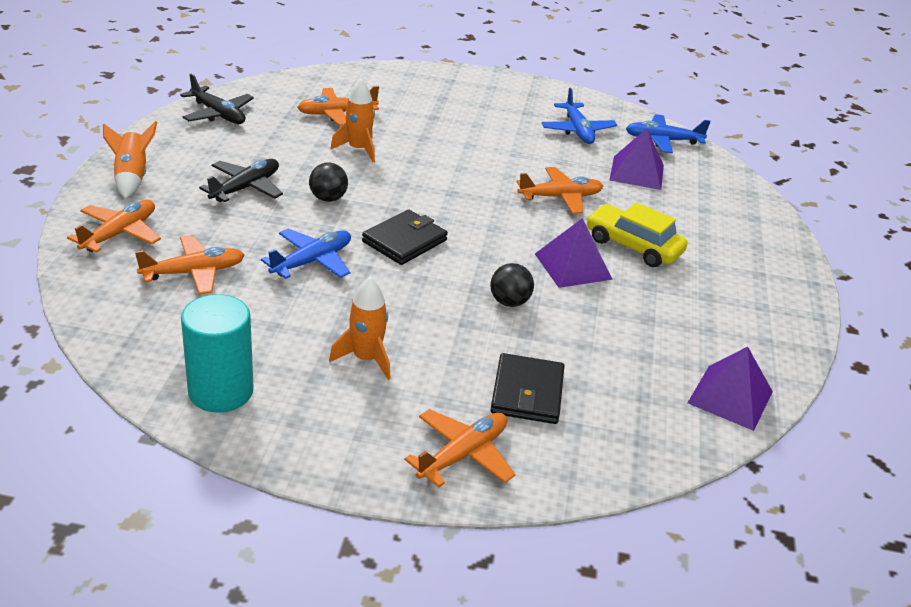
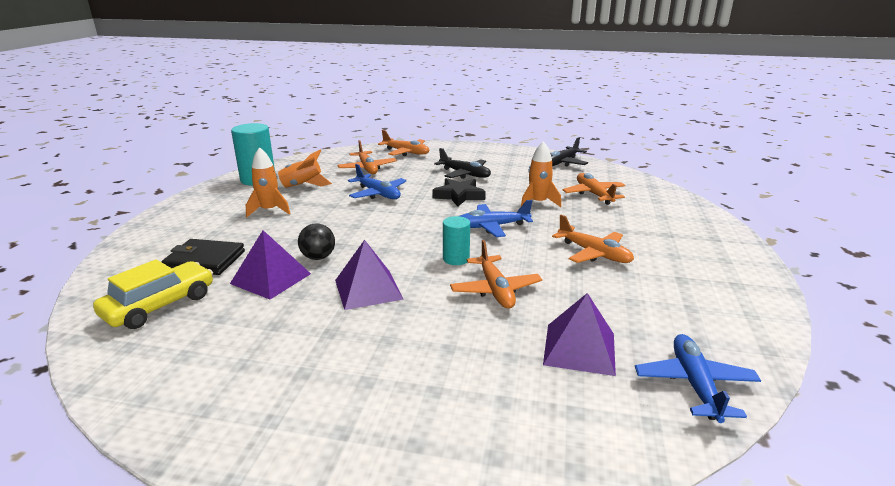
camera: 95 degrees right, 10 degrees down
(132, 177) = (466, 150): orange rocket -> orange rocket (301, 186)
(328, 198) = (459, 195): black ball -> black star
(404, 241) = (405, 220): black wallet -> none
(463, 454) = (160, 238): orange plane -> orange plane (594, 253)
(503, 213) = (456, 259): none -> turquoise cylinder
(577, 130) = (663, 310): blue plane -> blue plane (491, 227)
(633, 246) = (405, 329): yellow car -> yellow car (160, 305)
(730, 397) = (132, 364): purple pyramid -> purple pyramid (271, 278)

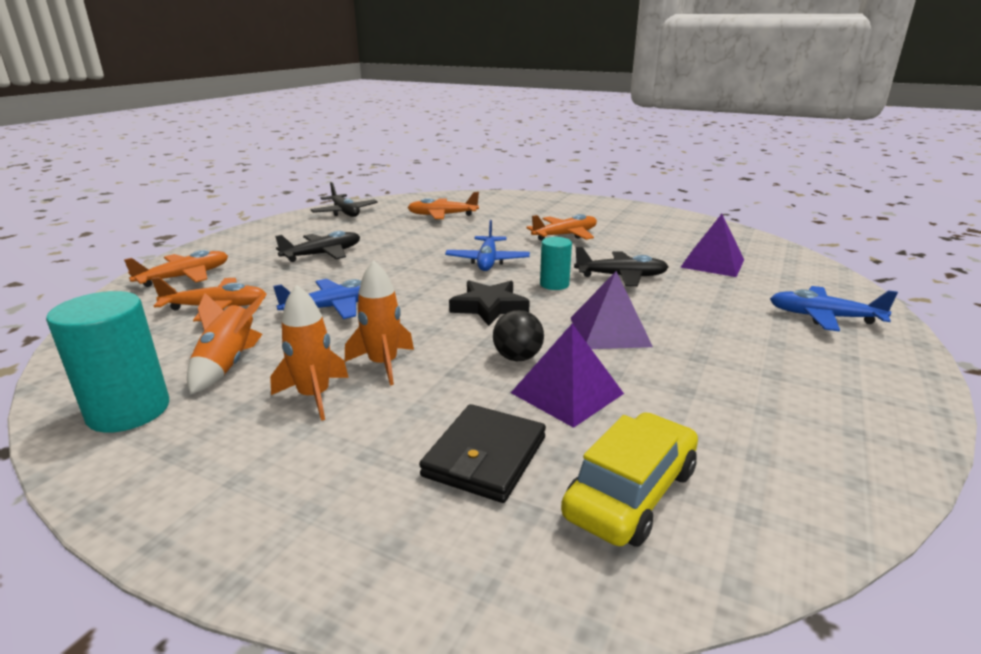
camera: 75 degrees left, 0 degrees up
(160, 305) = (631, 493): yellow car -> yellow car turned 75 degrees clockwise
(459, 195) = (389, 265): black star -> black star (489, 307)
(495, 290) = (621, 276): orange plane -> black plane
(538, 203) = (443, 236): orange rocket -> orange rocket (383, 364)
(694, 384) = (747, 243): blue plane -> blue plane (823, 317)

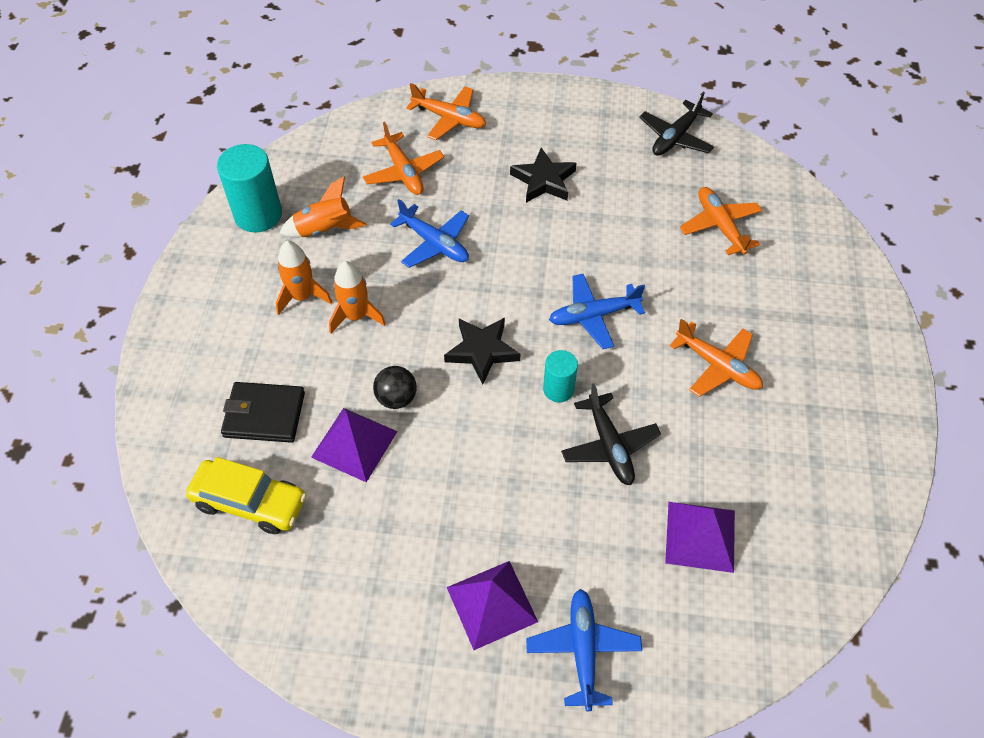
camera: 70 degrees right, 30 degrees up
(323, 254) = (543, 180): black plane -> black star
(609, 332) = (469, 456): purple pyramid -> purple pyramid (491, 604)

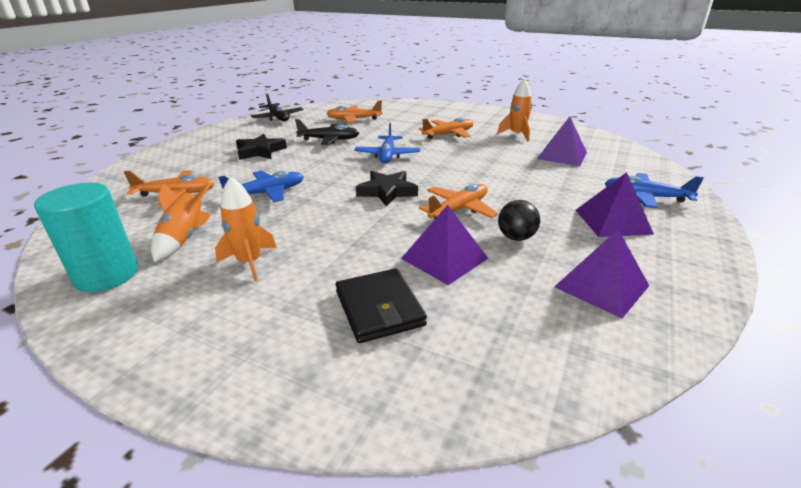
camera: 70 degrees left, 25 degrees down
(250, 502) = (490, 335): yellow car -> none
(264, 415) = (379, 308): black wallet -> black wallet turned 45 degrees counterclockwise
(345, 589) = (601, 286): none -> purple pyramid
(356, 316) = (304, 237): orange rocket -> orange rocket (517, 135)
(396, 398) = (407, 231): black ball -> black ball (516, 237)
(449, 118) = (152, 170): orange plane -> orange plane (459, 209)
(558, 389) = (438, 173): turquoise cylinder -> none
(609, 446) = (491, 166): black plane -> black plane (329, 140)

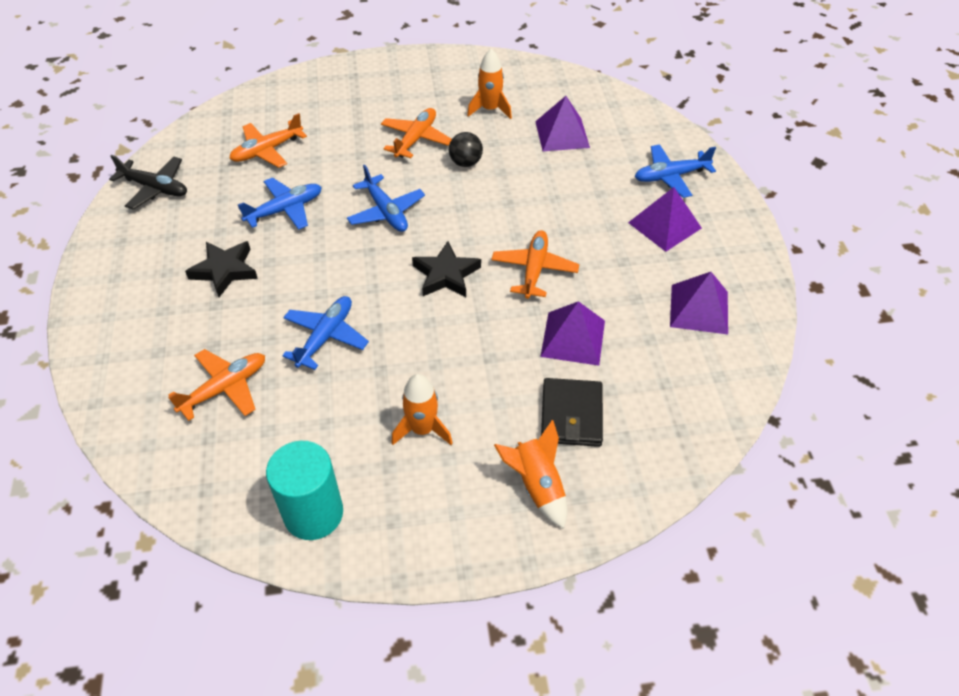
camera: 35 degrees left, 20 degrees up
(184, 238) = (324, 438): orange rocket -> orange rocket (537, 485)
(329, 140) = (285, 210): black plane -> blue plane
(379, 308) = (571, 415): black wallet -> black wallet turned 60 degrees clockwise
(516, 237) = (607, 284): black ball -> black ball (465, 163)

